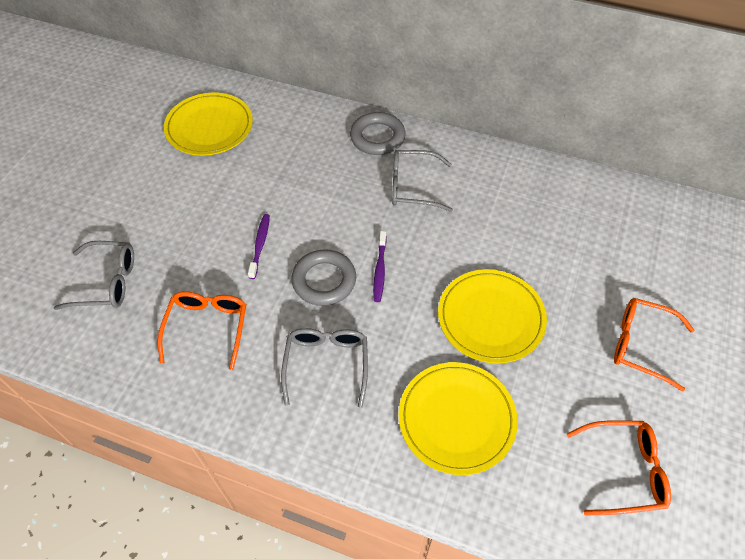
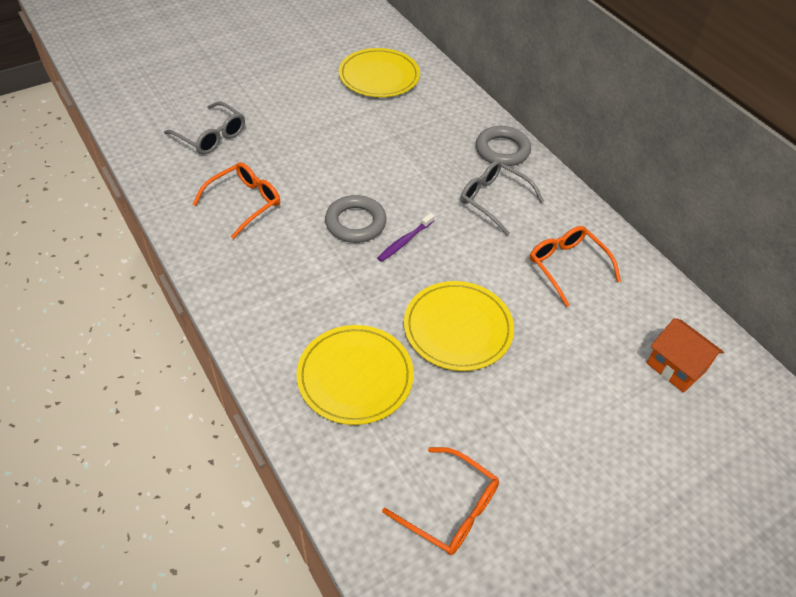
camera: 35 degrees right, 5 degrees down
(260, 245) = (334, 172): purple toothbrush -> none
(326, 364) = (300, 277): grey glasses -> none
(641, 345) = (570, 433): orange glasses -> orange glasses (567, 266)
(655, 240) = (676, 367): none -> orange house

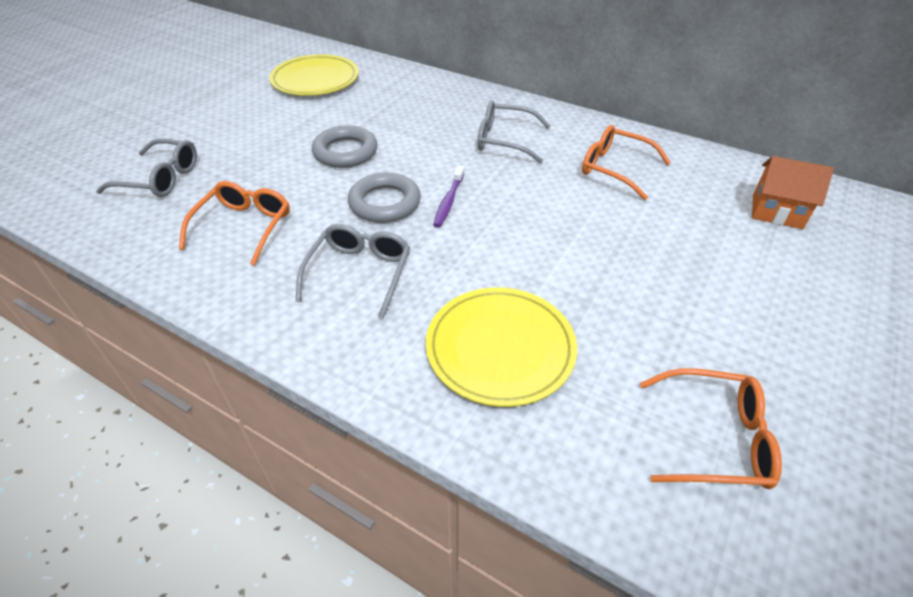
camera: 25 degrees left, 5 degrees down
(299, 275) = (359, 273): none -> grey glasses
(458, 328) = (565, 257): yellow plate -> none
(502, 150) = (478, 101): grey ring -> grey ring (345, 152)

